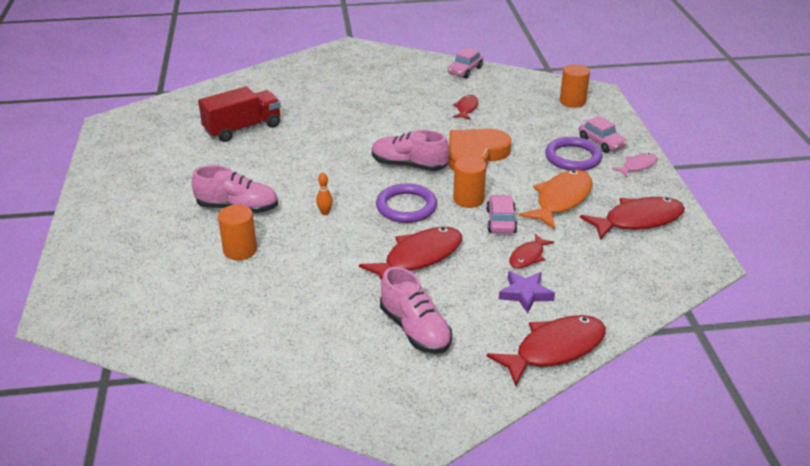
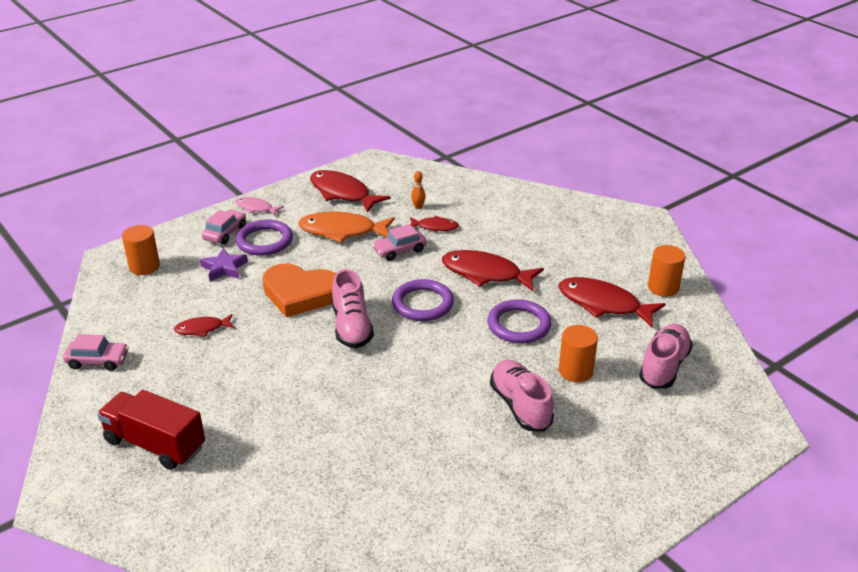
camera: 120 degrees left, 0 degrees up
(243, 128) = (369, 488): red truck -> red truck (155, 444)
(325, 213) = (475, 346): orange bowling pin -> orange bowling pin (418, 207)
(326, 245) = (519, 325): none -> purple ring
(415, 329) = (565, 248): pink shoe -> pink shoe (664, 367)
(468, 199) = (381, 275): orange cylinder -> orange cylinder (663, 287)
(525, 294) = (480, 217): purple star -> purple star (224, 268)
(554, 349) = (523, 194): red fish -> red fish (603, 304)

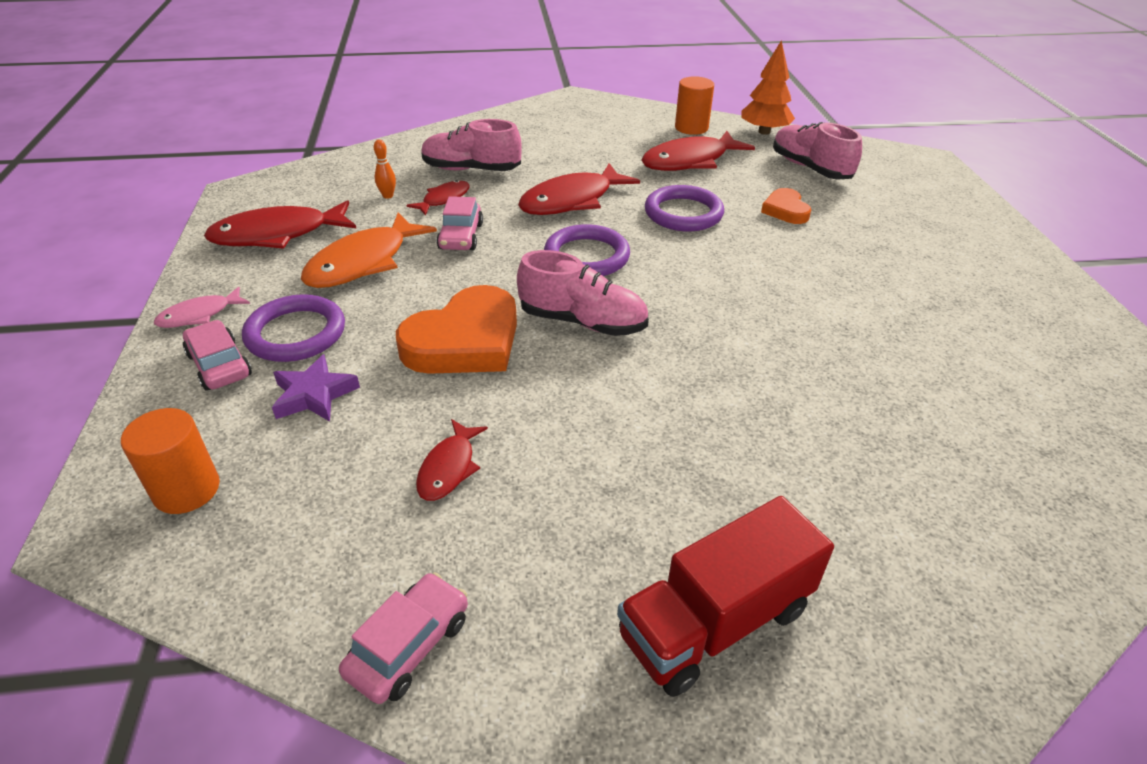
camera: 60 degrees left, 5 degrees up
(520, 406) = (822, 258): pink shoe -> pink shoe (471, 169)
(575, 371) = (785, 210): orange cylinder -> orange heart
(704, 326) = (764, 132): none -> orange tree

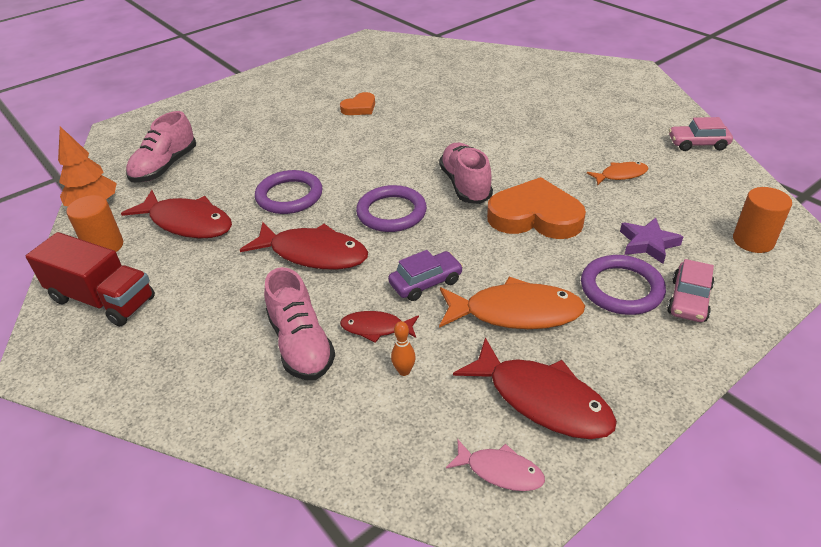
camera: 120 degrees left, 0 degrees up
(199, 315) = (675, 354): pink fish -> pink fish (500, 471)
(449, 468) = (620, 175): red fish -> orange fish
(461, 236) = (426, 282): pink car -> purple car
(715, 622) = (593, 97): red truck -> red truck (103, 299)
(785, 210) = (249, 159): orange heart -> orange heart (359, 108)

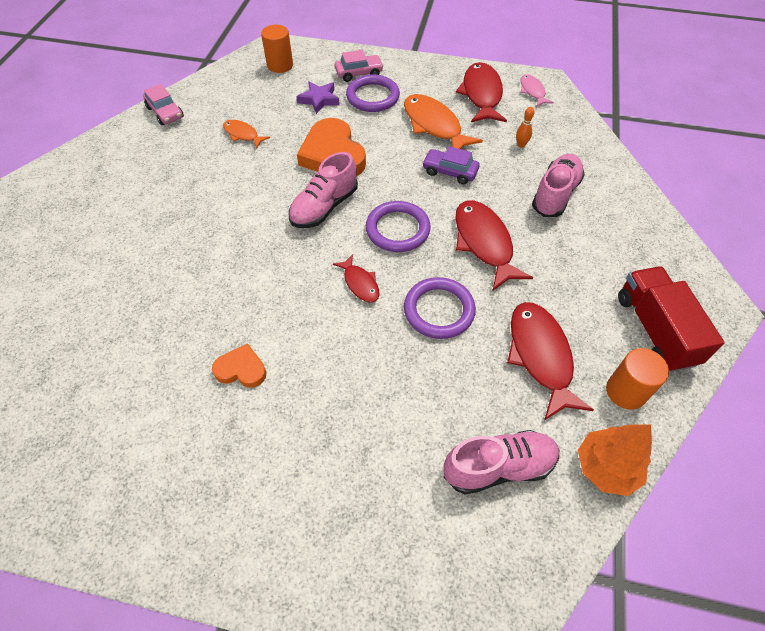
camera: 130 degrees left, 15 degrees up
(376, 328) = (507, 171): red fish -> red fish (360, 283)

